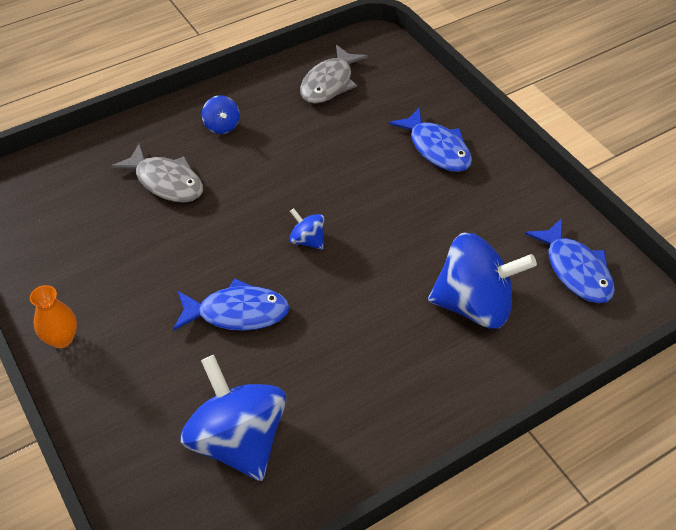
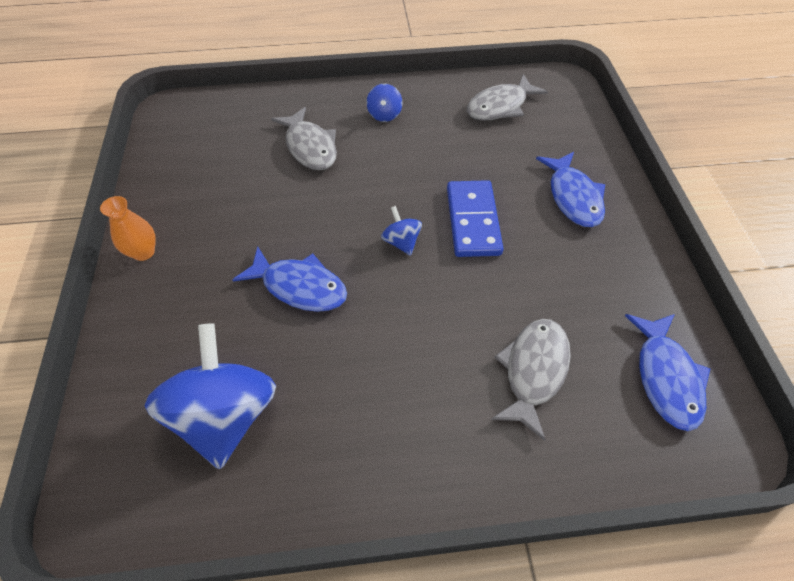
camera: 25 degrees right, 5 degrees up
(361, 199) = (472, 221): none -> blue domino
(474, 304) = (533, 371): blue spinning top -> grey fish

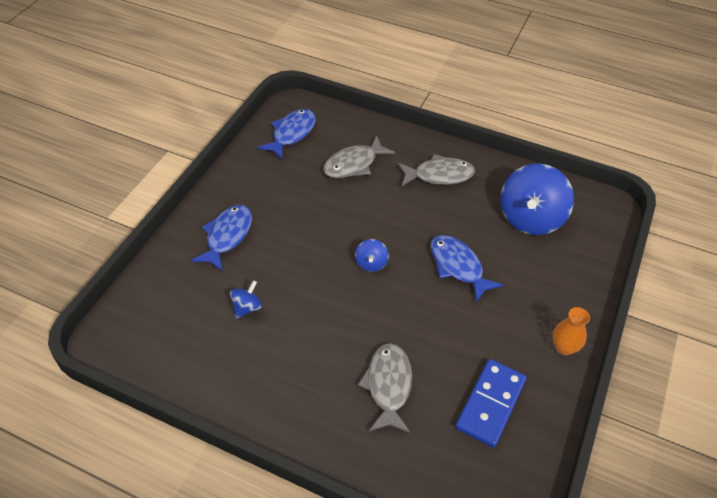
camera: 150 degrees left, 5 degrees down
(384, 115) = (297, 389): blue spinning top -> blue spinning top (247, 307)
(472, 221) = (311, 254): blue domino -> blue domino (490, 404)
(500, 106) = (190, 342): grey fish -> grey fish (439, 175)

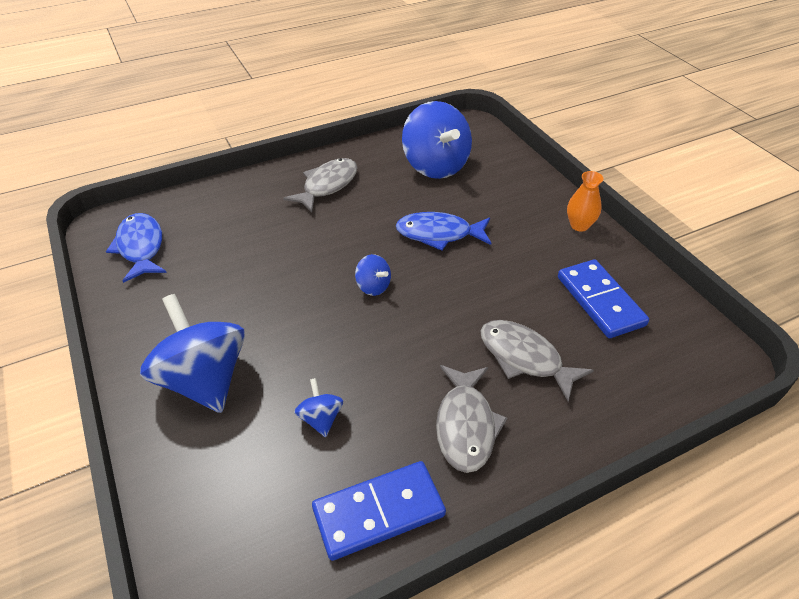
camera: 50 degrees left, 5 degrees down
(209, 376) = (378, 511): none -> blue domino
(227, 236) = (204, 380): blue fish -> blue spinning top
(354, 164) = (242, 228): grey fish -> grey fish (466, 425)

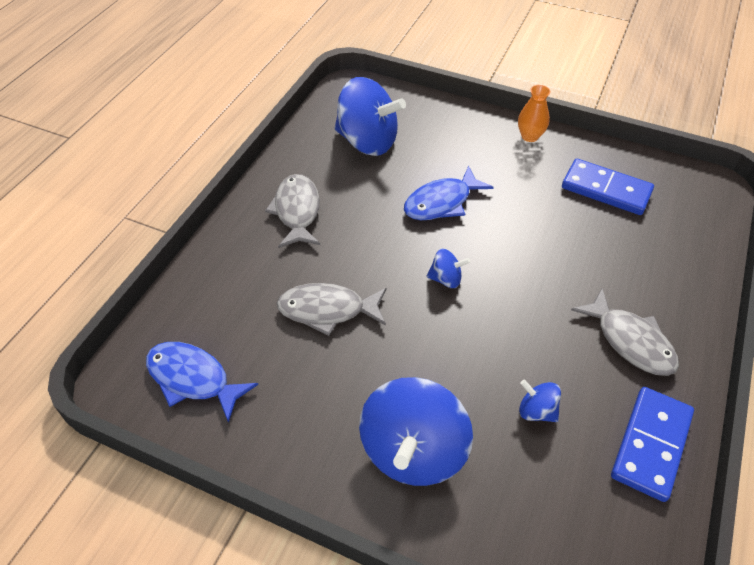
camera: 40 degrees left, 5 degrees up
(204, 380) = (413, 451): blue spinning top -> blue spinning top turned 90 degrees counterclockwise
(524, 358) = (609, 265): grey fish -> grey fish (327, 310)

